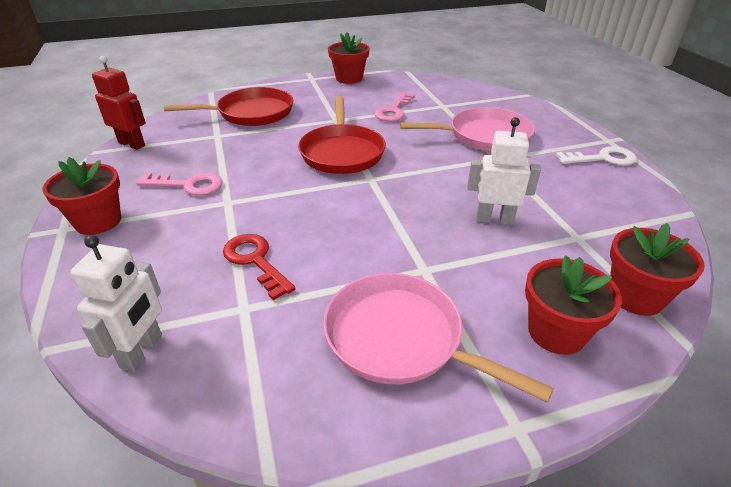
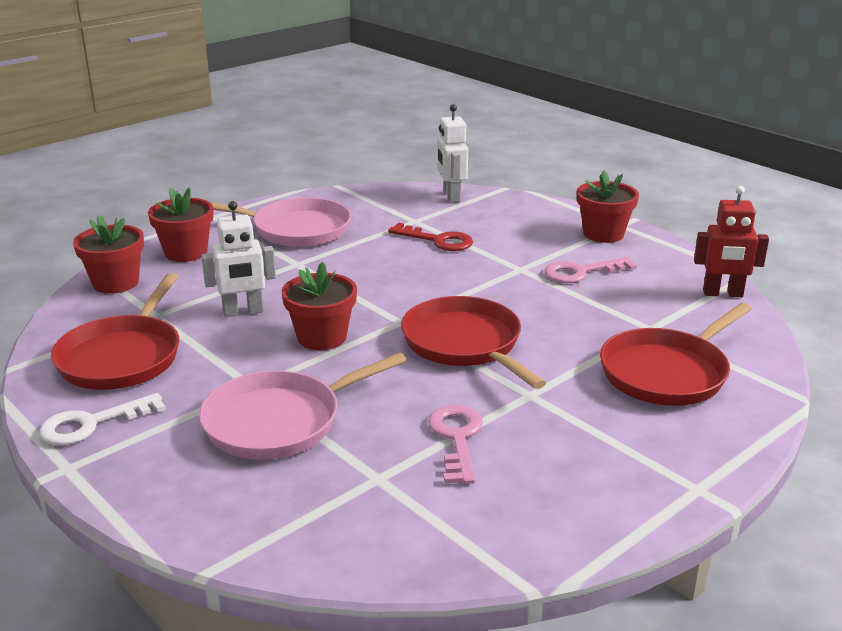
camera: 155 degrees right, 10 degrees down
(349, 78) = (625, 512): red flower pot -> red flower pot (322, 337)
(597, 200) = (122, 357): none -> red pan

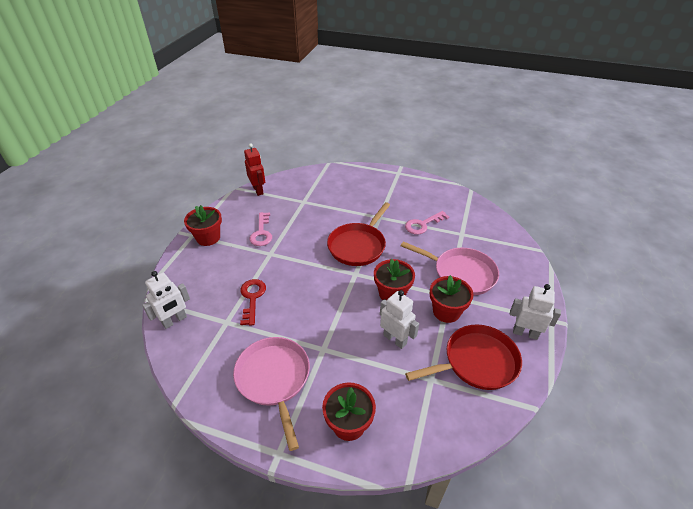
camera: 120 degrees left, 15 degrees up
(92, 424) = (525, 333): white key -> white robot
(116, 283) = (417, 434): red flower pot -> red flower pot (446, 311)
(581, 272) = (261, 233): pink key -> pink key turned 45 degrees clockwise
(667, 373) = (336, 191): red pan -> none

